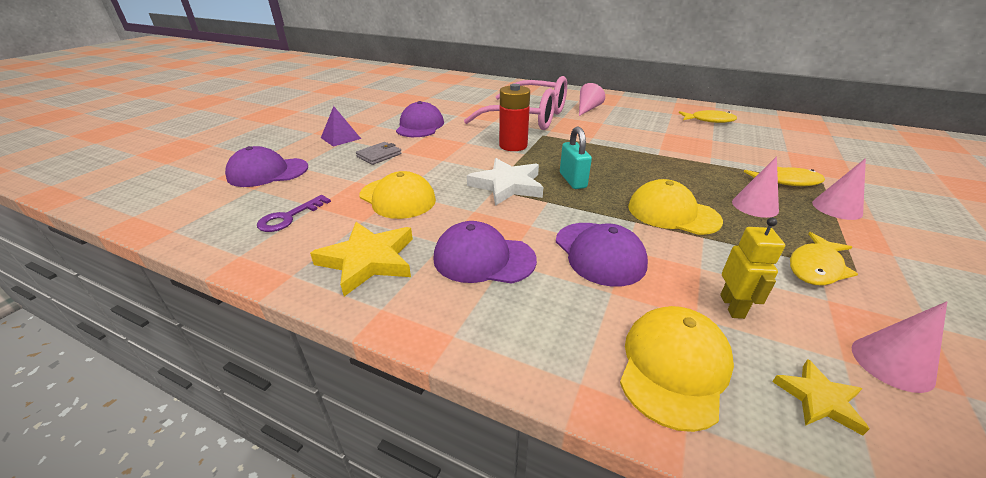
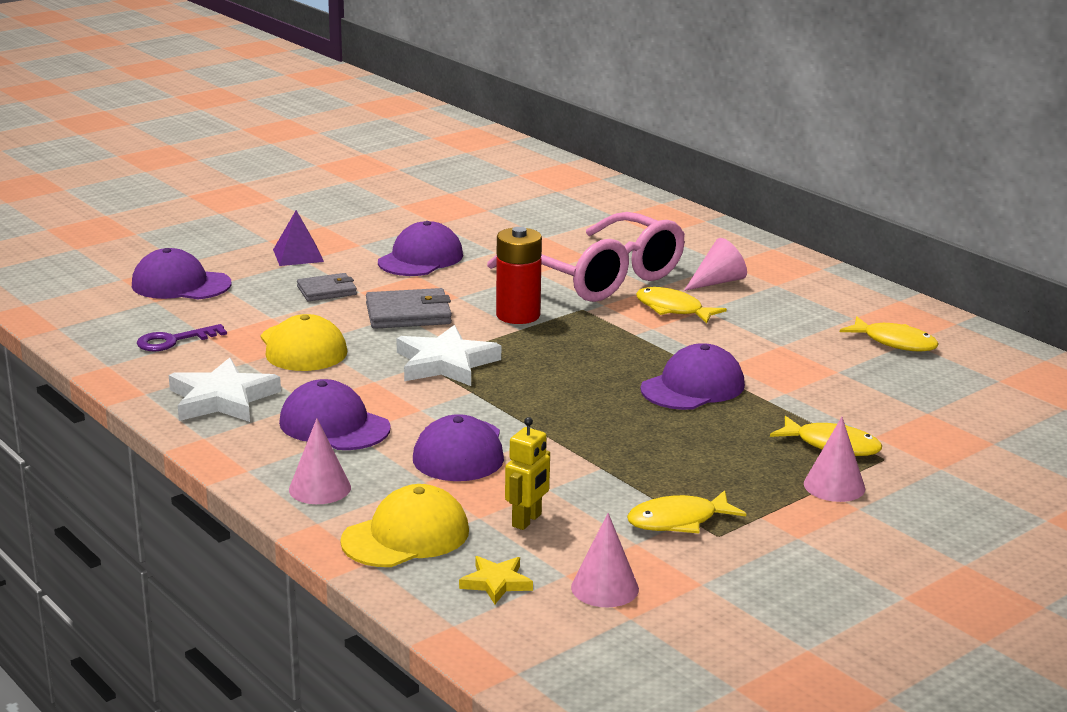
camera: 25 degrees right, 10 degrees down
(368, 260) = (222, 399): yellow star -> white star
(447, 158) = (408, 314): none -> grey wallet
(572, 180) = (536, 376): turquoise padlock -> none
(588, 126) = (673, 309): none -> yellow fish
(664, 165) = (693, 387): none -> purple cap
(672, 213) = (605, 439): yellow cap -> none
(755, 206) = (726, 457): pink cone -> pink cone (320, 488)

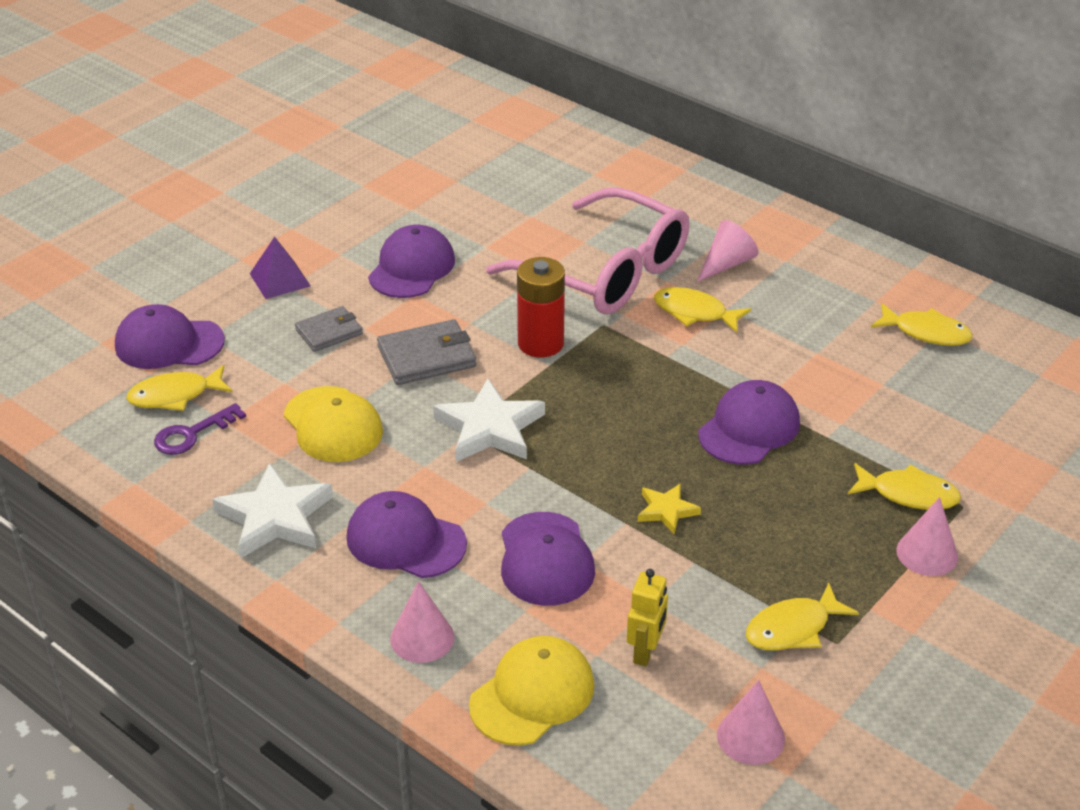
camera: 10 degrees left, 15 degrees up
(170, 316) = (175, 396): none -> yellow fish
(496, 583) = (643, 747): yellow star -> yellow star (666, 511)

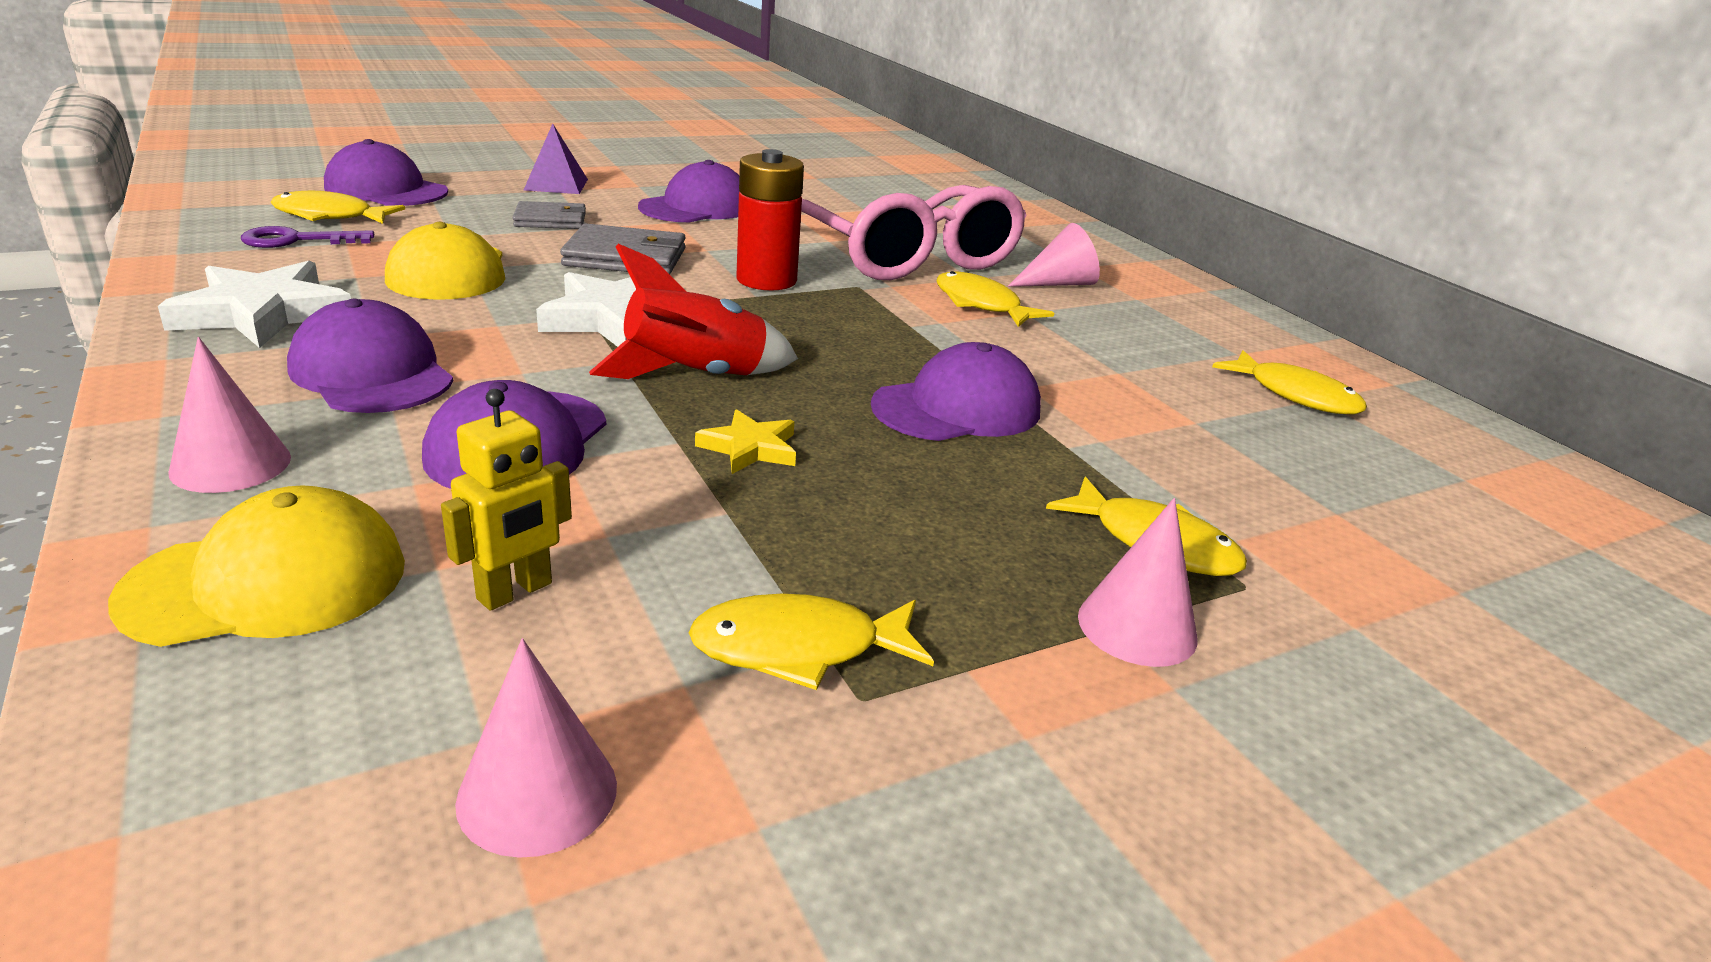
camera: 20 degrees right, 10 degrees down
(586, 464) = (696, 377): none -> red rocket

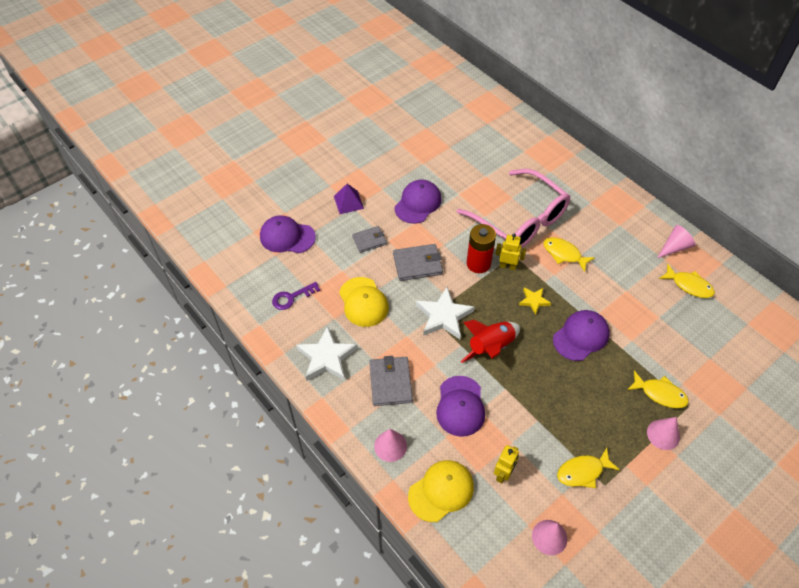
camera: 10 degrees left, 25 degrees up
(330, 216) = (286, 271): yellow fish -> none
(372, 373) = (390, 382): purple cap -> grey wallet
(750, 448) = (528, 384): yellow star -> yellow star (534, 301)
(833, 294) = (507, 266): none -> yellow robot
(1058, 283) = (586, 223): pink cone -> pink cone (674, 247)

